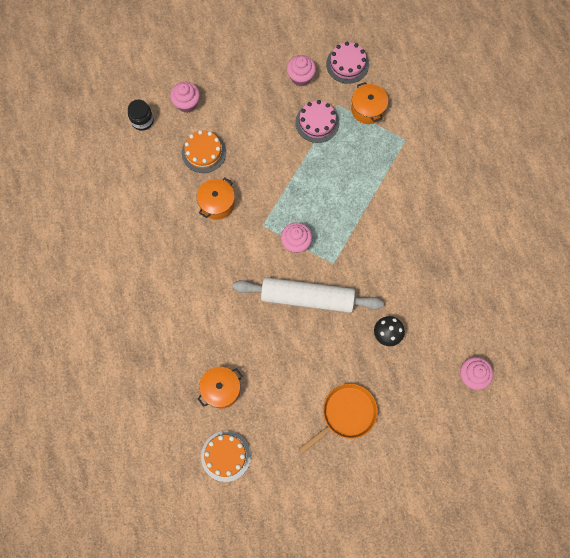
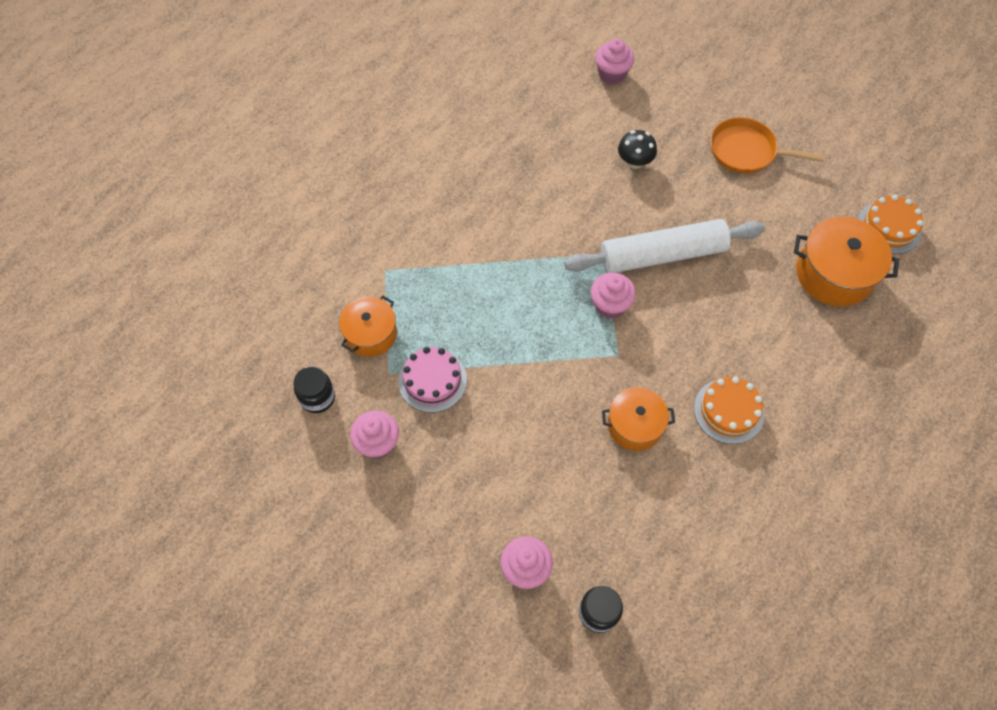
camera: 125 degrees left, 10 degrees down
(204, 152) = (580, 491): orange cake -> orange cake (728, 411)
(221, 389) = (834, 274): orange pot -> orange pot, size x1.53
(307, 297) = (662, 255): white rolling pin -> white rolling pin turned 75 degrees counterclockwise
(347, 64) = (317, 397): pink cake -> black jar

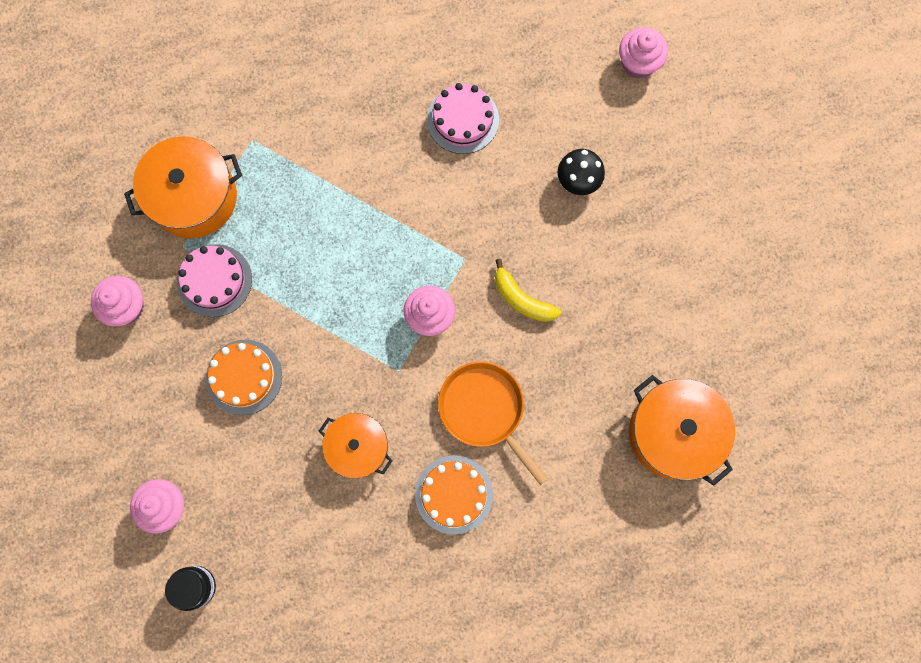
camera: 35 degrees right, 15 degrees up
(317, 397) = (106, 228): black jar -> none
(371, 334) = (194, 197): orange pot -> orange pot, size x1.53
(526, 171) = (463, 119): none -> pink cake
(662, 255) = (522, 299): white rolling pin -> yellow banana
(746, 151) = (703, 243): orange pan -> orange pan (484, 410)
(889, 227) = (775, 423): orange cake -> orange cake (244, 377)

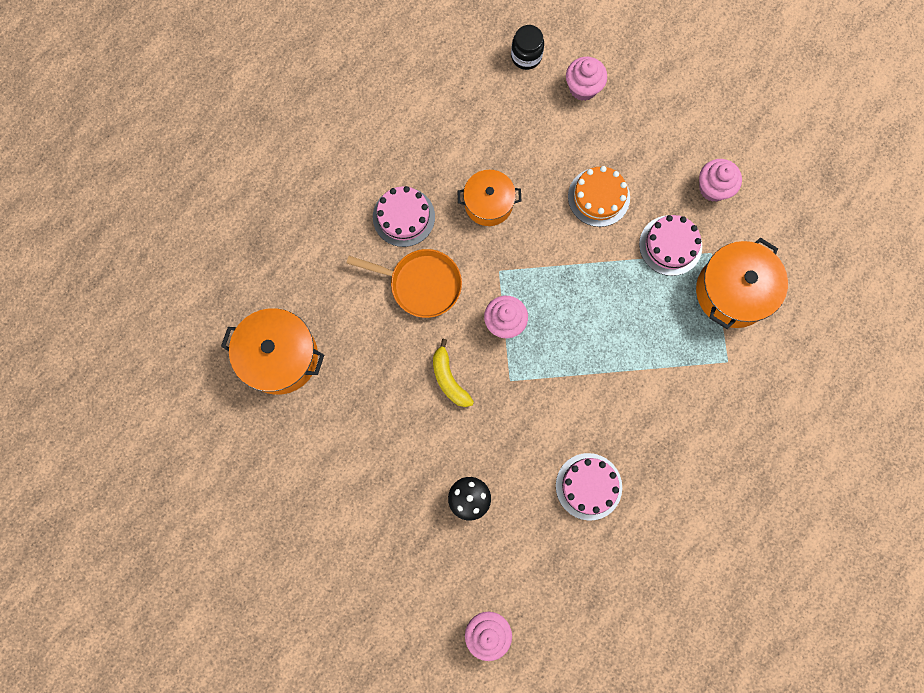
camera: 145 degrees right, 0 degrees up
(454, 494) = (403, 217): orange cake -> pink cake
(522, 299) = (449, 379): yellow banana -> yellow banana turned 120 degrees counterclockwise

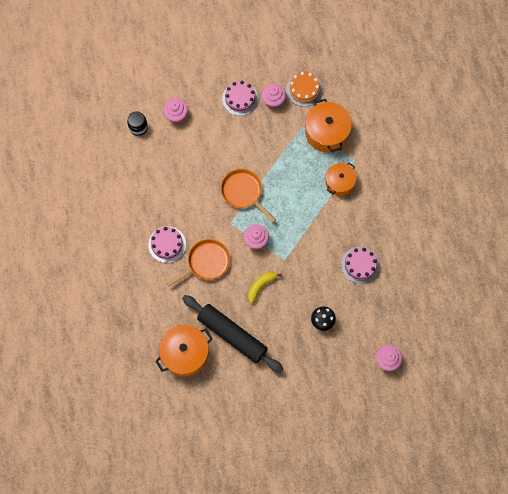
camera: 50 degrees left, 5 degrees down
(352, 396) = (232, 335): none -> black rolling pin
(449, 379) = (261, 286): yellow banana -> yellow banana turned 120 degrees clockwise
(488, 203) = (194, 202): orange pot -> orange pot (339, 182)
(555, 253) = (243, 192): none -> orange pan
(598, 197) = (234, 152): orange cake -> orange cake (304, 89)
(670, 245) = (283, 140): pink cake -> pink cake (240, 98)

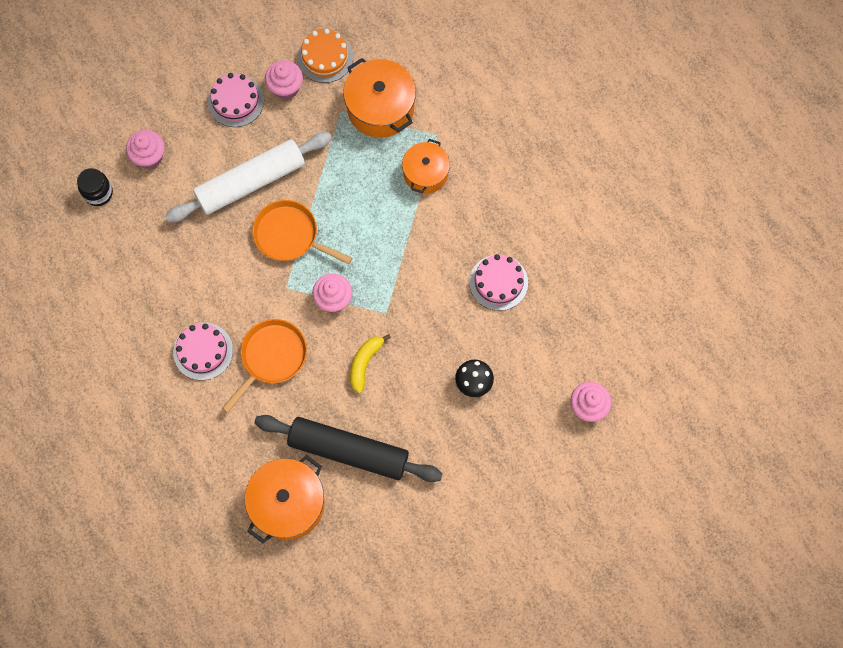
camera: 20 degrees left, 0 degrees up
(231, 151) = (251, 182): none -> white rolling pin

